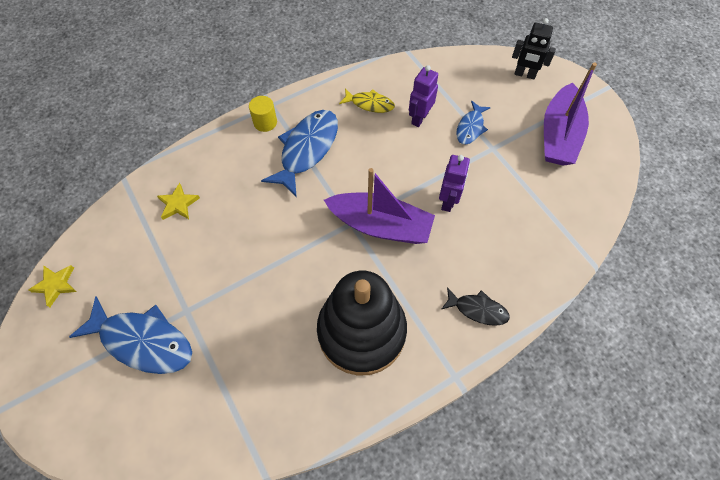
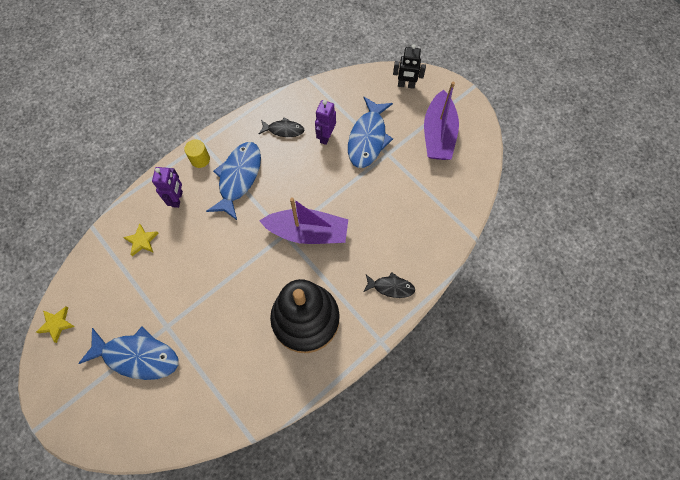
camera: 10 degrees left, 5 degrees up
(370, 104) = (284, 130): yellow fish -> black fish
(448, 201) = (358, 204): purple robot -> purple robot (177, 199)
(470, 127) = (368, 138): blue fish -> blue fish, size x1.82

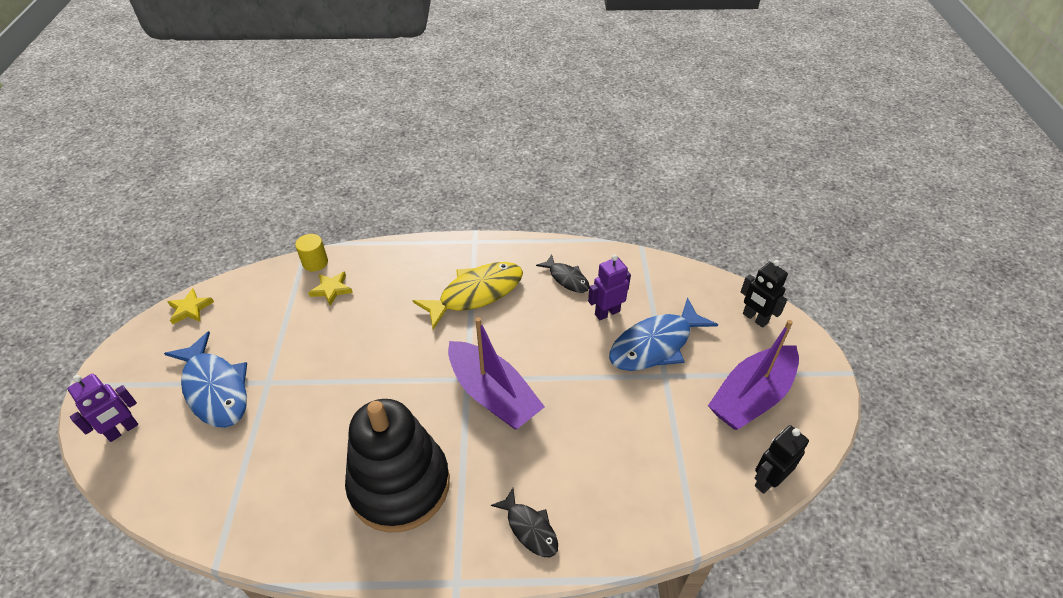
camera: 40 degrees right, 20 degrees down
(177, 199) = (400, 274): purple robot -> purple robot (123, 430)
(200, 159) = (457, 254): yellow cylinder -> yellow cylinder (315, 262)
(239, 178) = (476, 293): blue fish -> yellow fish
(478, 176) = (767, 480): none -> black robot

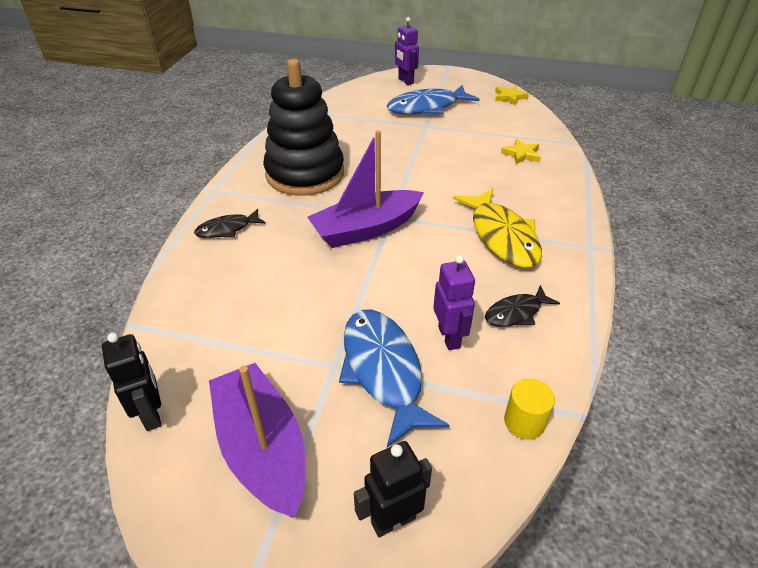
camera: 105 degrees right, 5 degrees down
(315, 262) = (558, 147): yellow cylinder -> yellow cylinder (524, 422)

